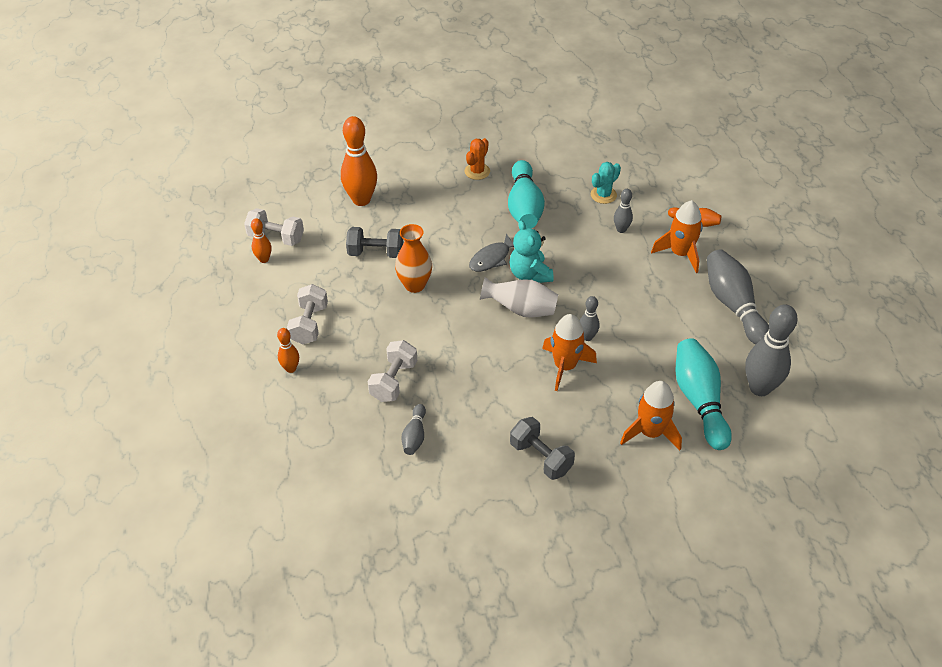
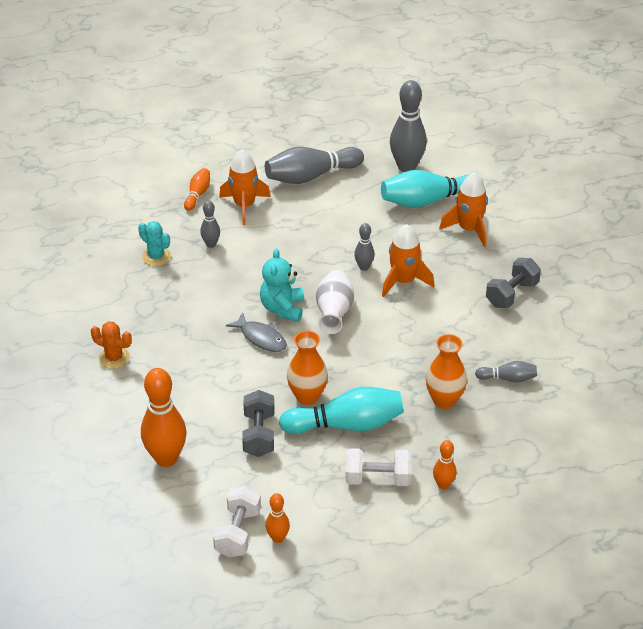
camera: 95 degrees left, 5 degrees down
(393, 381) = (444, 400): white dumbbell -> orange vase
(524, 207) = (176, 316): turquoise bowling pin -> turquoise bowling pin (346, 424)
(529, 274) = (282, 308): turquoise teddy bear -> turquoise teddy bear turned 120 degrees clockwise

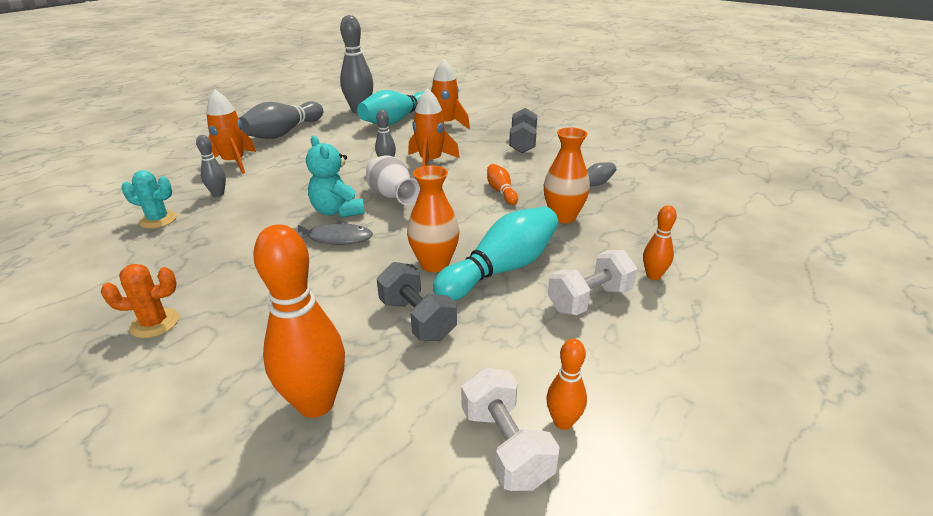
camera: 35 degrees left, 10 degrees down
(197, 194) = (177, 169): orange bowling pin -> orange bowling pin (501, 191)

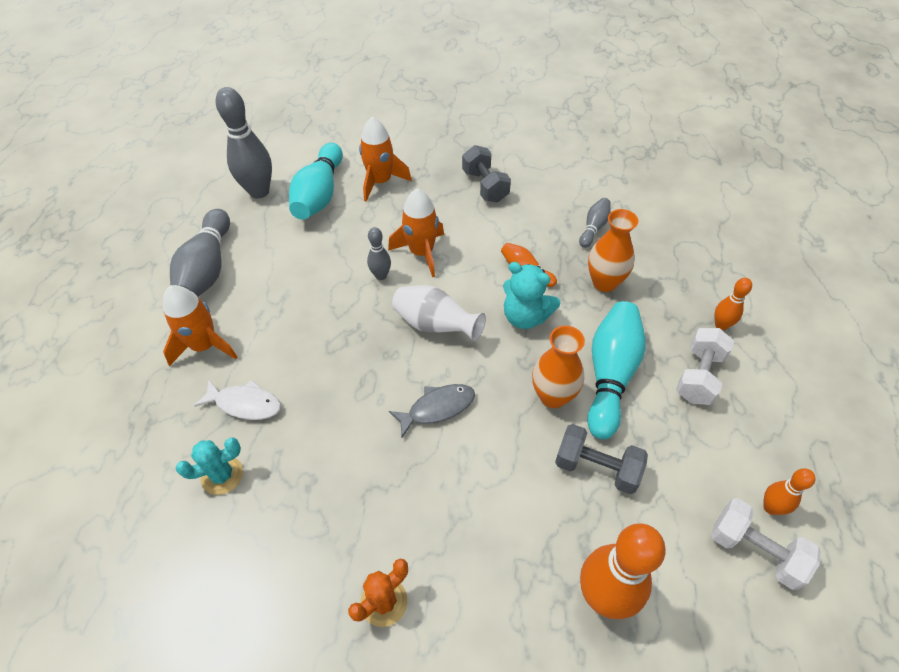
camera: 30 degrees left, 20 degrees up
(218, 194) = (245, 404): grey bowling pin -> white fish
(337, 211) = (401, 369): turquoise teddy bear -> turquoise teddy bear (525, 317)

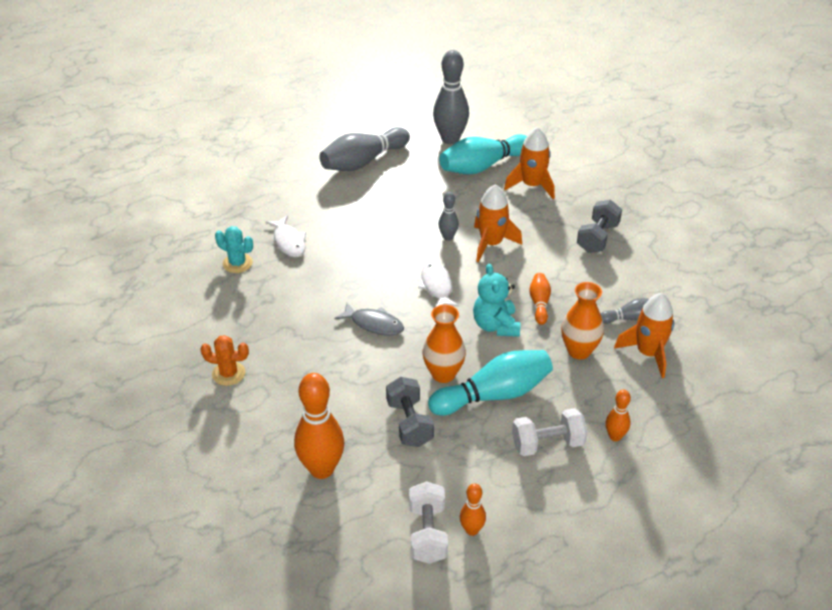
camera: 50 degrees right, 10 degrees down
(205, 345) = (309, 199): orange rocket -> orange rocket (648, 353)
(435, 325) = (437, 286): white vase -> white fish

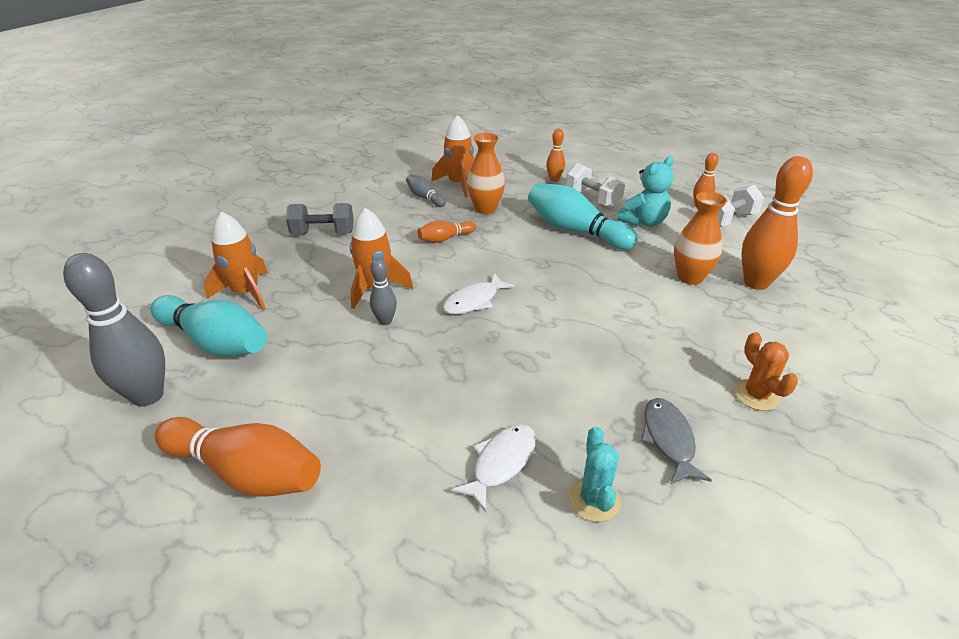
camera: 120 degrees left, 5 degrees down
(363, 162) = (246, 472): grey bowling pin -> orange bowling pin
(374, 324) = (569, 321): grey fish -> grey fish (669, 439)
(409, 423) = (654, 258): grey dumbbell -> none
(443, 374) = (583, 259): orange vase -> orange vase (690, 277)
(496, 325) = (496, 252): turquoise teddy bear -> turquoise teddy bear (643, 222)

